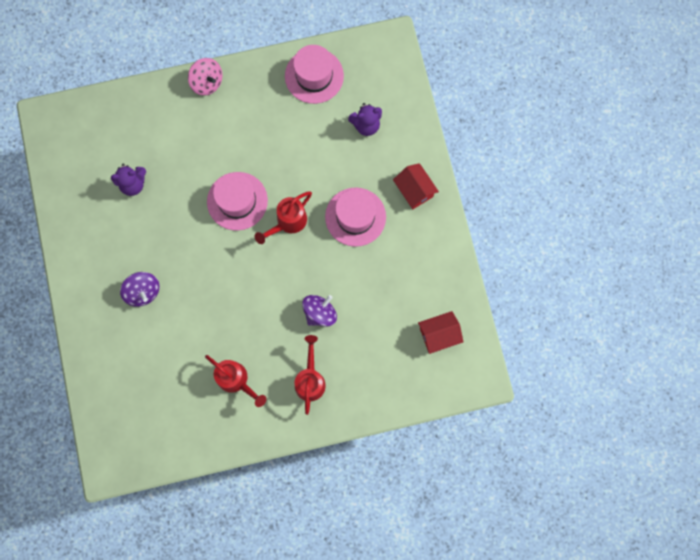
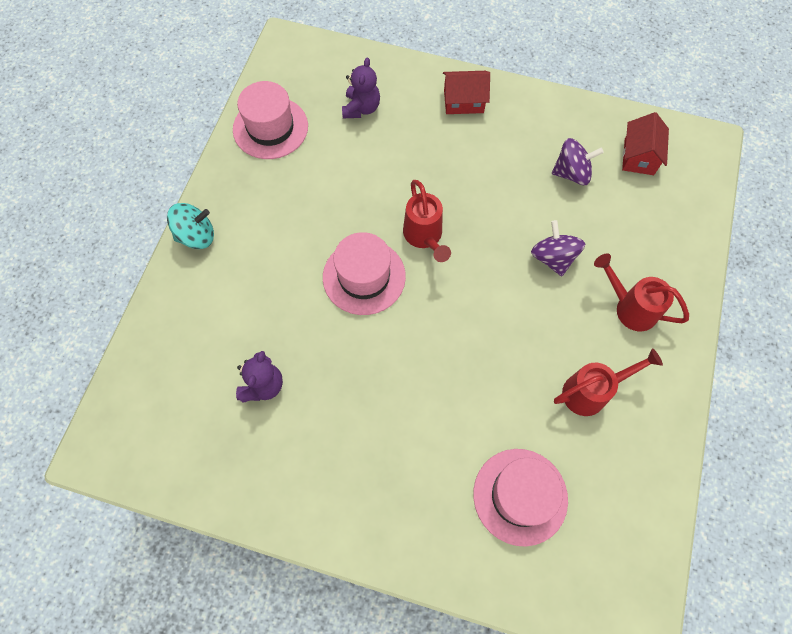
camera: 60 degrees left, 10 degrees down
(143, 292) = (413, 447): purple spinning top -> purple spinning top (571, 173)
(207, 82) = (196, 236): pink spinning top -> turquoise spinning top
(355, 217) = (459, 168): pink hat -> pink hat (520, 496)

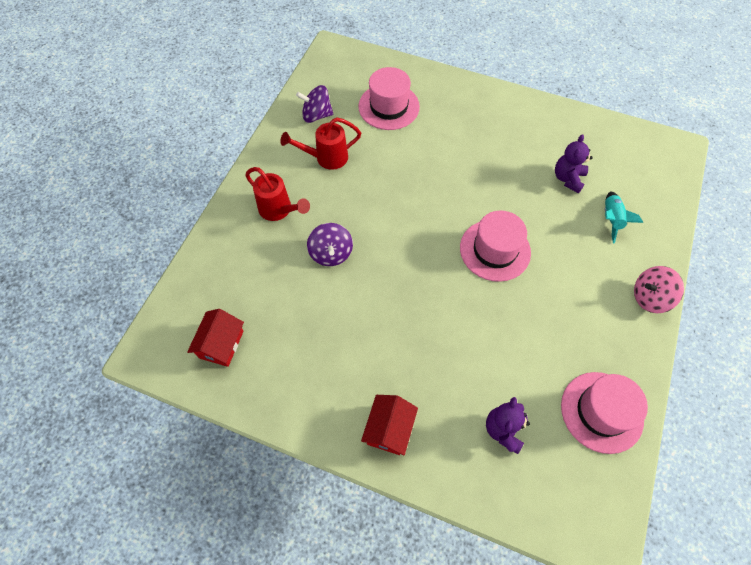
camera: 175 degrees left, 5 degrees down
(196, 236) = (649, 297): turquoise spinning top -> pink spinning top
(218, 328) = (611, 219): none -> turquoise rocket
(424, 237) = (441, 280): red watering can -> none
(463, 101) = (389, 429): red house -> red house turned 75 degrees counterclockwise
(571, 173) = (293, 332): purple spinning top -> purple spinning top (316, 115)

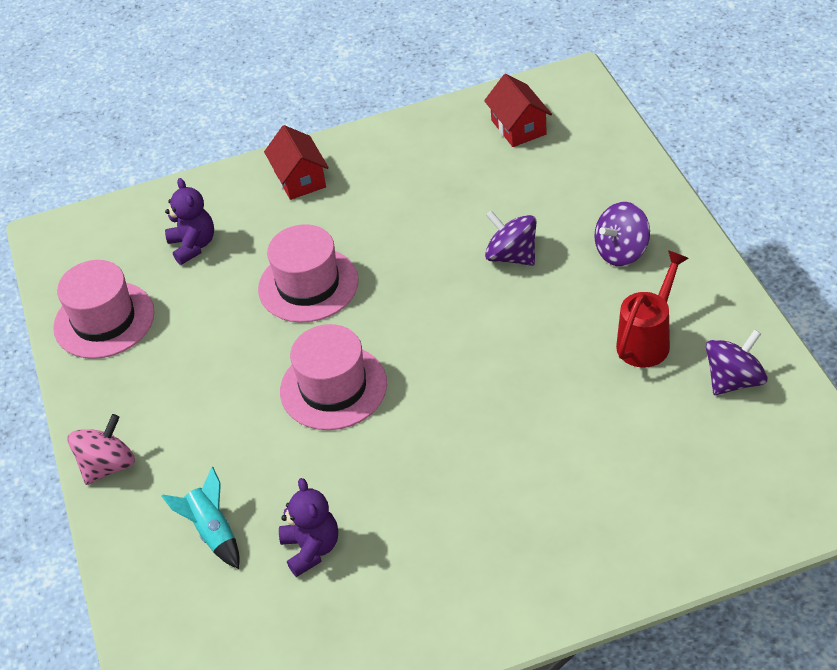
camera: 145 degrees right, 15 degrees down
(279, 210) = (621, 252): red watering can -> purple spinning top
(388, 106) = (659, 466): pink hat -> pink hat (308, 285)

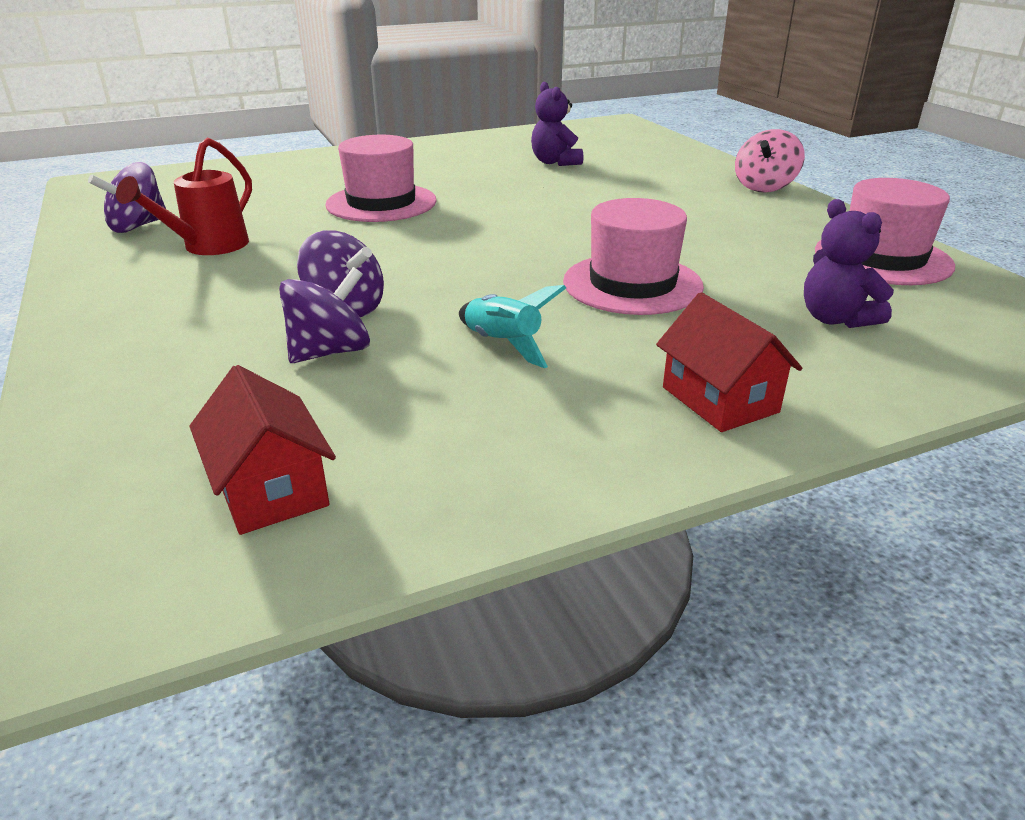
camera: 170 degrees right, 15 degrees down
(213, 531) = (641, 166): turquoise rocket -> turquoise rocket (503, 344)
(333, 387) = (566, 221): pink hat -> pink hat (381, 203)
(621, 252) = (185, 311): purple spinning top -> purple spinning top (330, 352)

